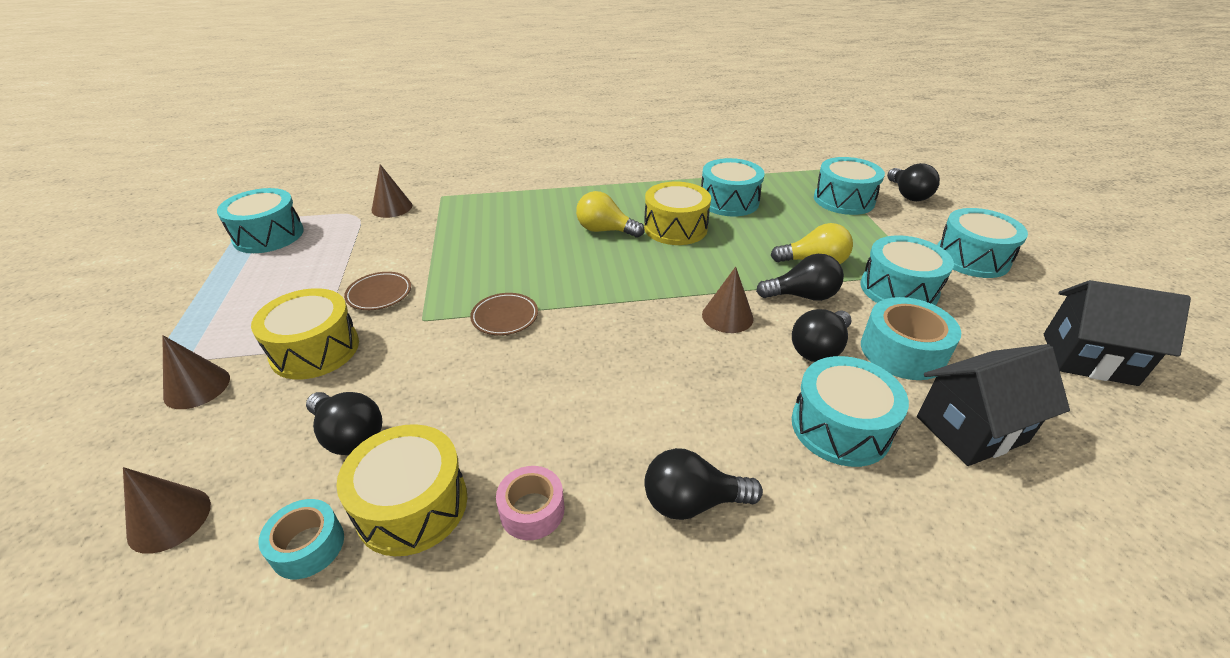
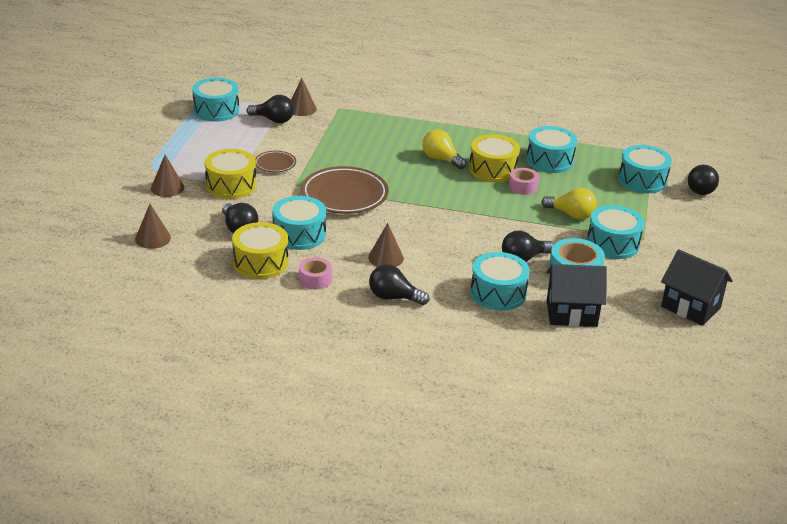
camera: 20 degrees right, 5 degrees down
(308, 546) = (211, 263): turquoise tape -> none
(505, 317) = (344, 195): brown plate -> brown plate, size x2.01
(727, 241) = (523, 187): none -> pink tape
(727, 316) = (482, 229): brown cone -> brown cone (386, 258)
(802, 296) = (542, 231): black light bulb -> black light bulb (273, 120)
(971, 258) = (691, 240): turquoise drum -> turquoise drum (299, 234)

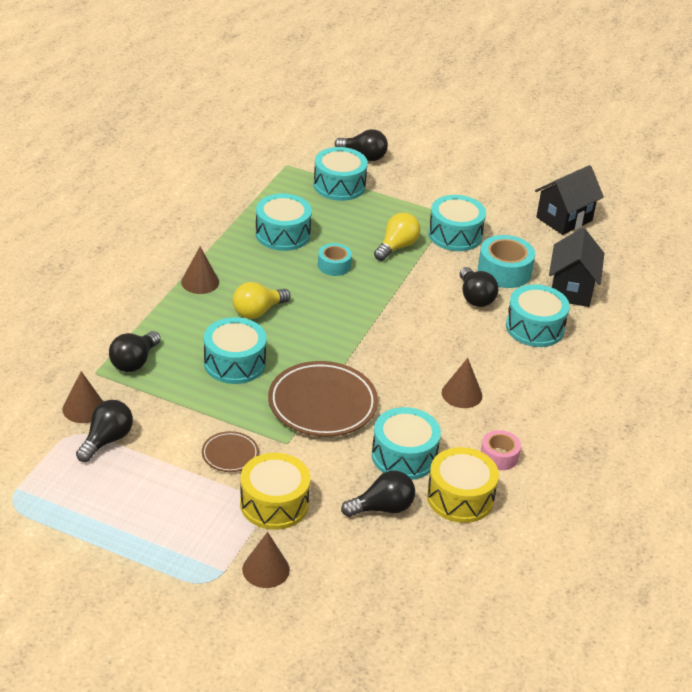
camera: 80 degrees left, 5 degrees up
(153, 238) = (392, 594): brown cone -> brown cone (200, 282)
(216, 110) = (54, 496): turquoise drum -> turquoise drum (234, 363)
(394, 297) = (537, 401): black light bulb -> black light bulb (134, 362)
(493, 169) = (291, 278): yellow drum -> none
(523, 187) = (334, 265): pink tape -> turquoise tape

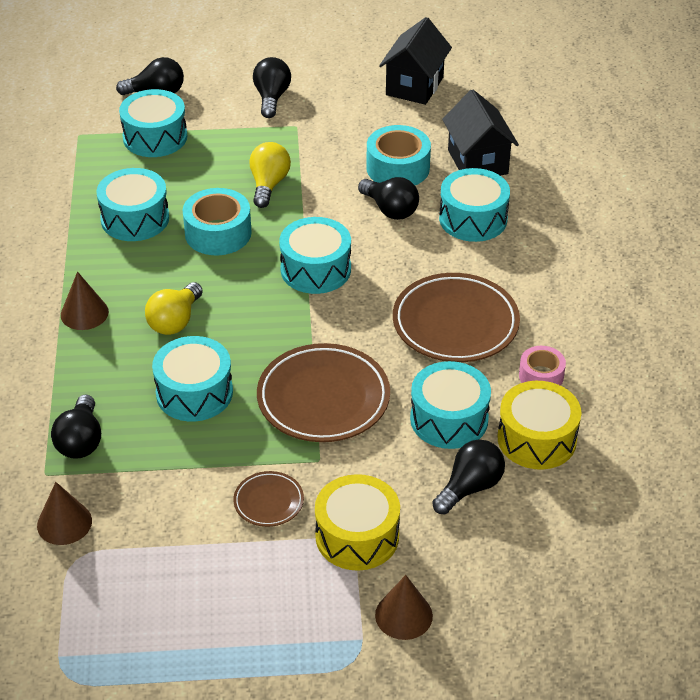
camera: 25 degrees left, 5 degrees up
(106, 440) = (119, 549): black light bulb -> black light bulb (271, 98)
(334, 265) = (218, 233): turquoise tape -> turquoise tape, size x1.64
(455, 235) = (319, 147): turquoise drum -> turquoise drum (315, 269)
(462, 394) = (455, 323): brown cone -> brown plate

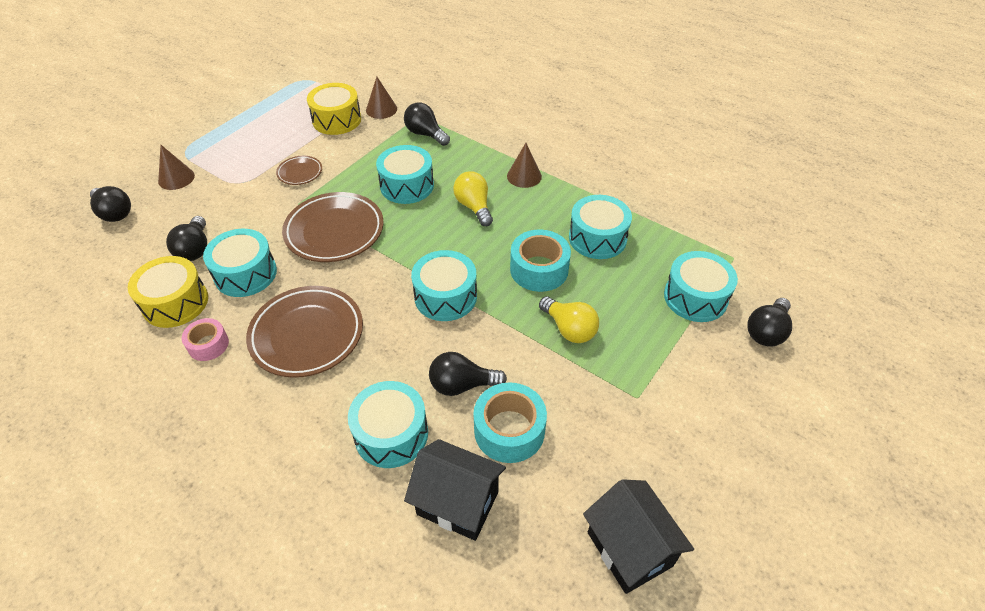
camera: 130 degrees right, 5 degrees up
(271, 98) = (699, 407): black light bulb -> black light bulb (114, 213)
(357, 536) = (236, 189): yellow drum -> yellow drum (337, 120)

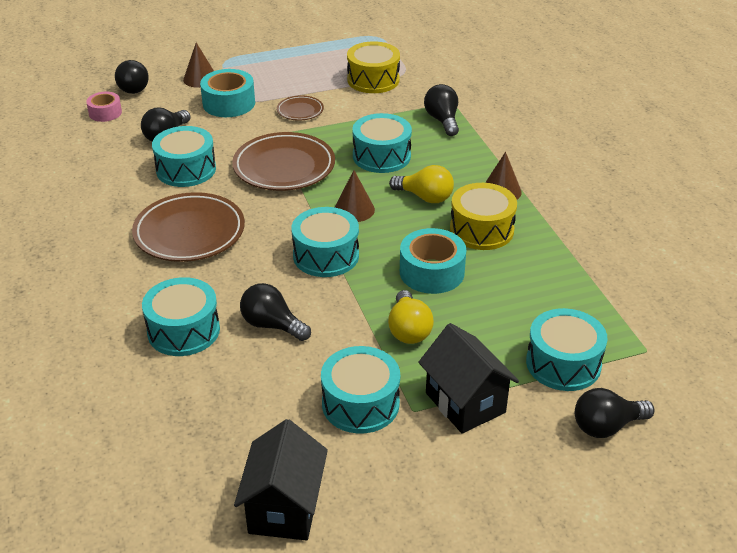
camera: 35 degrees right, 10 degrees down
(175, 302) = (118, 168): yellow drum -> yellow drum (481, 230)
(208, 345) = (114, 207): pink tape -> pink tape (105, 113)
(381, 109) = (422, 85): brown cone -> brown cone (354, 209)
(457, 503) = (185, 402): black house -> black house (465, 403)
(474, 207) = (425, 197): yellow light bulb -> yellow light bulb turned 105 degrees clockwise
(509, 430) = (276, 376): turquoise tape -> turquoise tape (229, 103)
(597, 238) = (518, 272): turquoise drum -> turquoise drum (360, 404)

